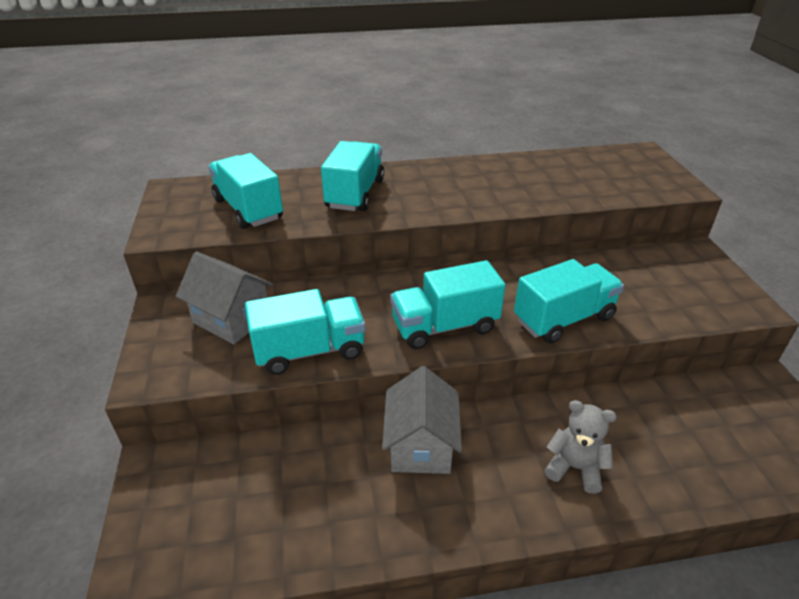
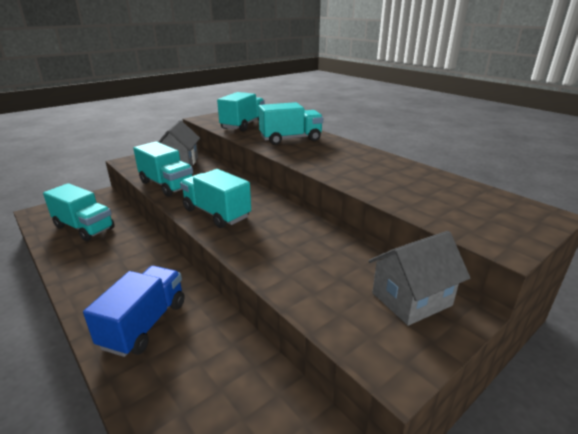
camera: 60 degrees right, 10 degrees down
(421, 446) = (141, 256): grey house -> grey house (411, 299)
(563, 319) = (263, 254): turquoise truck -> turquoise truck (84, 228)
(575, 468) = (145, 324): grey teddy bear -> blue truck

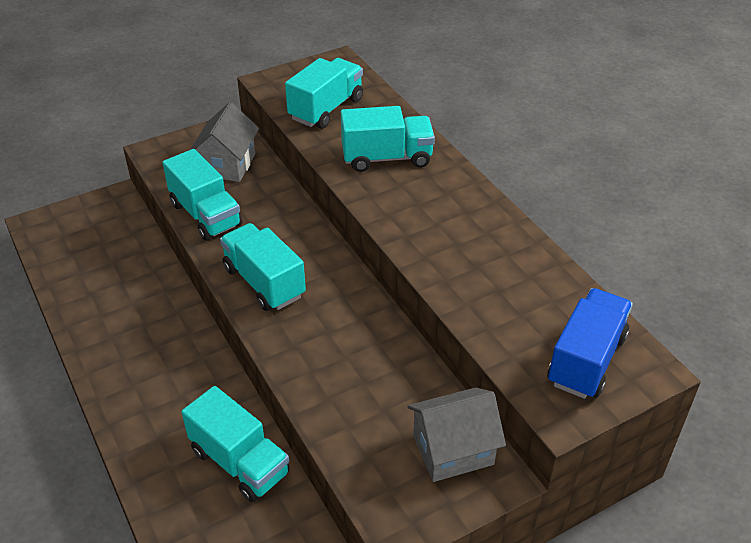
camera: 10 degrees right, 15 degrees up
(84, 228) = (98, 262): turquoise truck -> turquoise truck (239, 462)
(145, 324) = (170, 424): blue truck -> blue truck (586, 360)

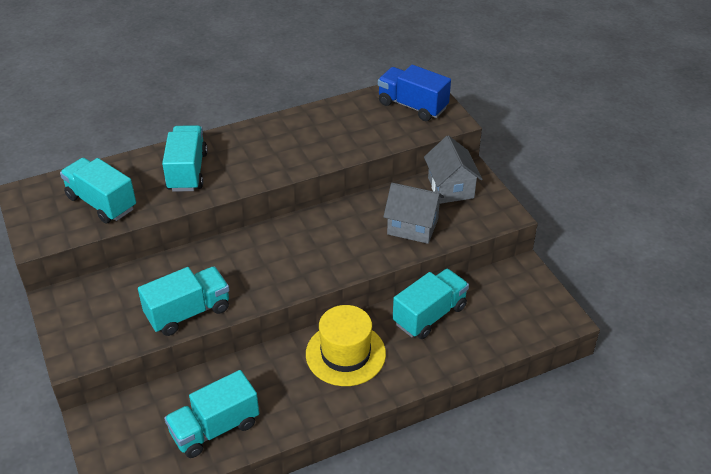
camera: 85 degrees left, 0 degrees up
(179, 376) = (345, 354): none -> yellow hat
(228, 165) = (117, 299): grey house -> grey house (412, 226)
(264, 282) = (284, 273): turquoise truck -> turquoise truck (215, 428)

